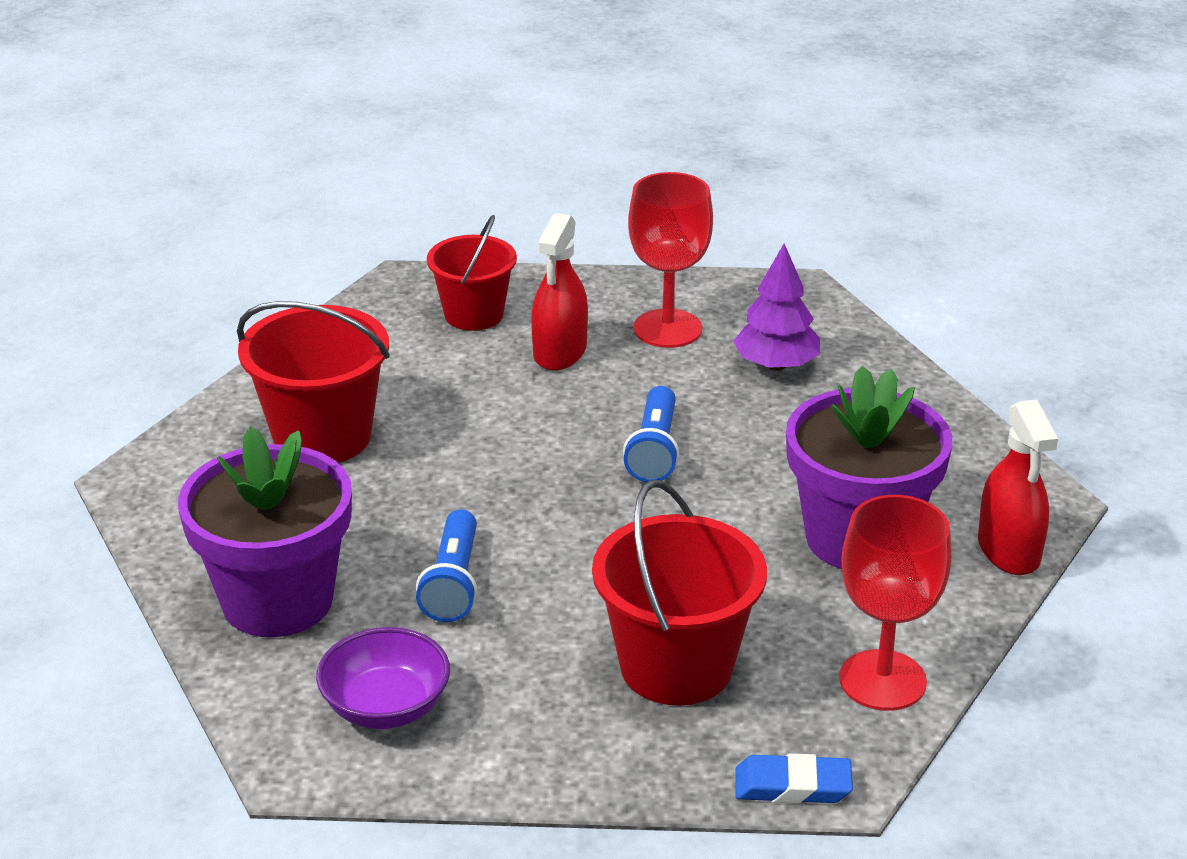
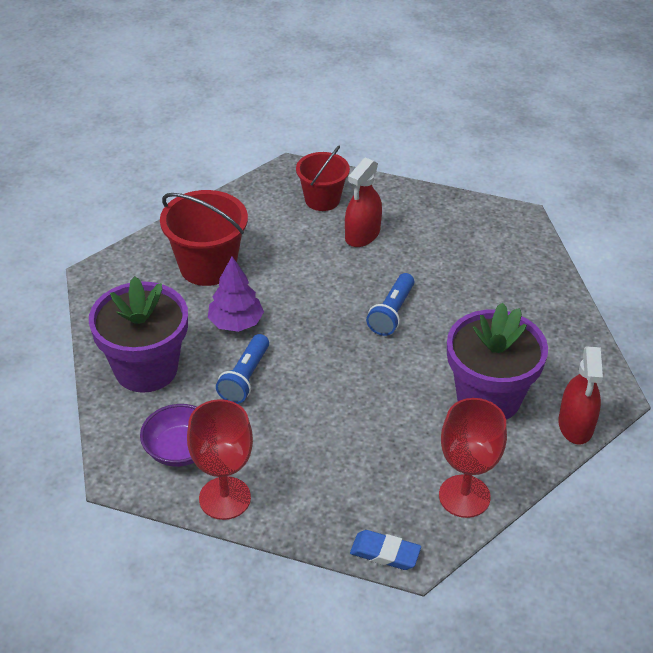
camera: 15 degrees right, 10 degrees up
(667, 329) = (431, 230): red goblet -> red goblet (225, 498)
(676, 667) = (349, 460): red bucket -> none
(776, 365) = (486, 268): purple tree -> purple tree (236, 323)

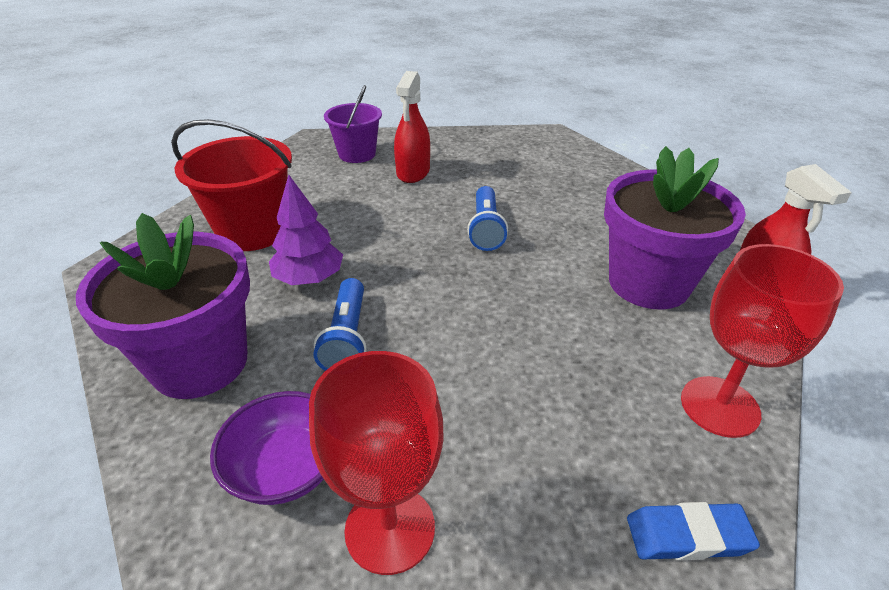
camera: 20 degrees left, 5 degrees down
(322, 199) = (357, 154): red bucket -> purple bucket

